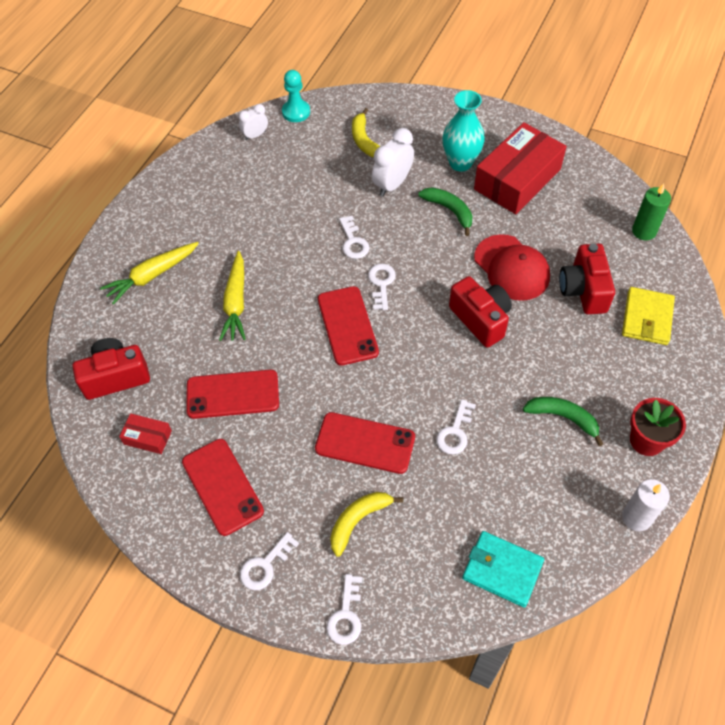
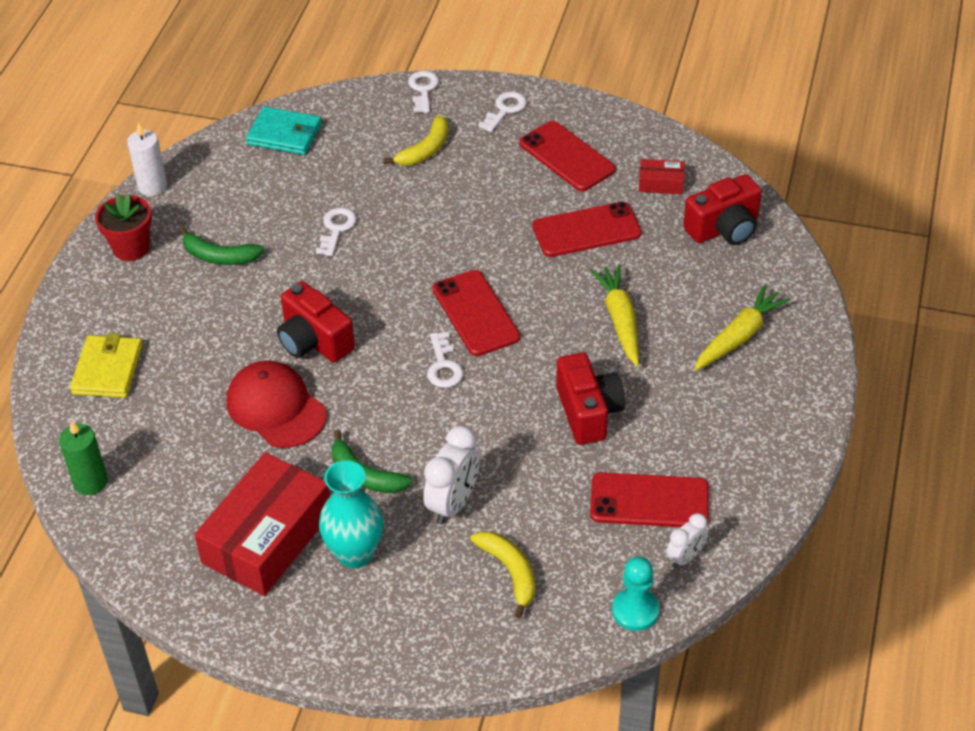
camera: 170 degrees right, 10 degrees down
(353, 242) = (491, 413): white key -> none
(365, 443) = (431, 208): red phone -> red phone (649, 501)
(583, 290) = (183, 392): red camera -> red camera (588, 412)

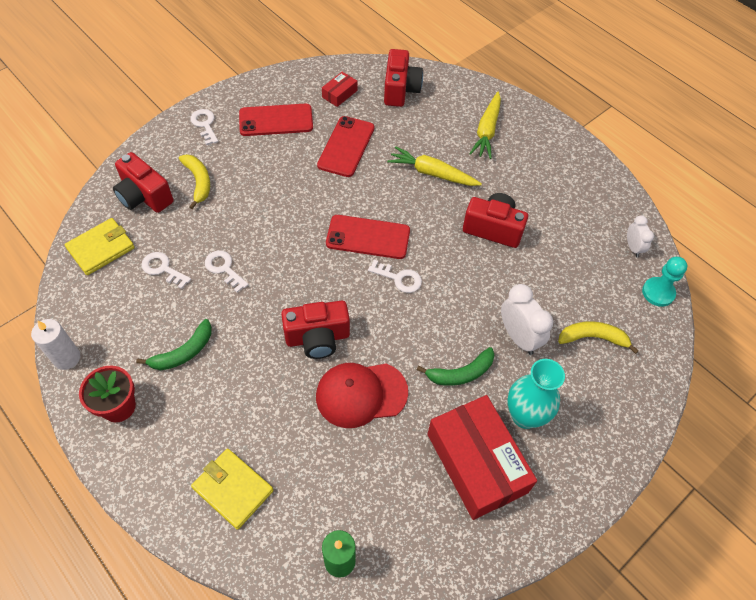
camera: 60 degrees left, 10 degrees up
(284, 134) = (101, 248): turquoise wallet -> yellow wallet
(371, 124) = (144, 196): none -> red camera
(423, 90) = (141, 152): white key -> white key (163, 269)
(649, 501) = (581, 240): red phone -> none
(739, 336) = (487, 131): yellow carrot -> yellow carrot turned 150 degrees counterclockwise

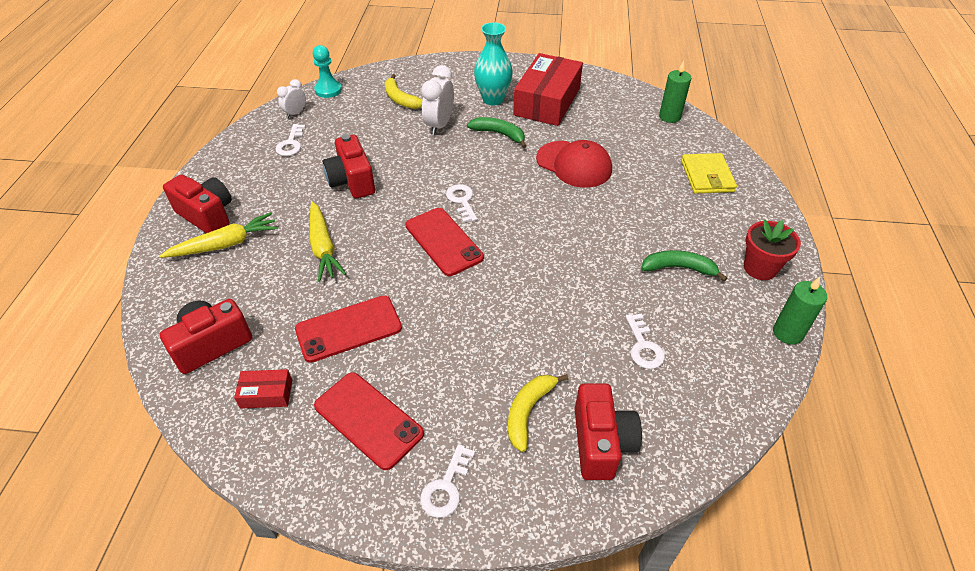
camera: 130 degrees left, 10 degrees down
(67, 358) = (787, 333): white candle -> green candle
(101, 248) = (692, 415): yellow wallet -> none
(224, 269) = (587, 305): white key -> white key (291, 144)
(317, 338) = (566, 209): red camera -> red camera (207, 215)

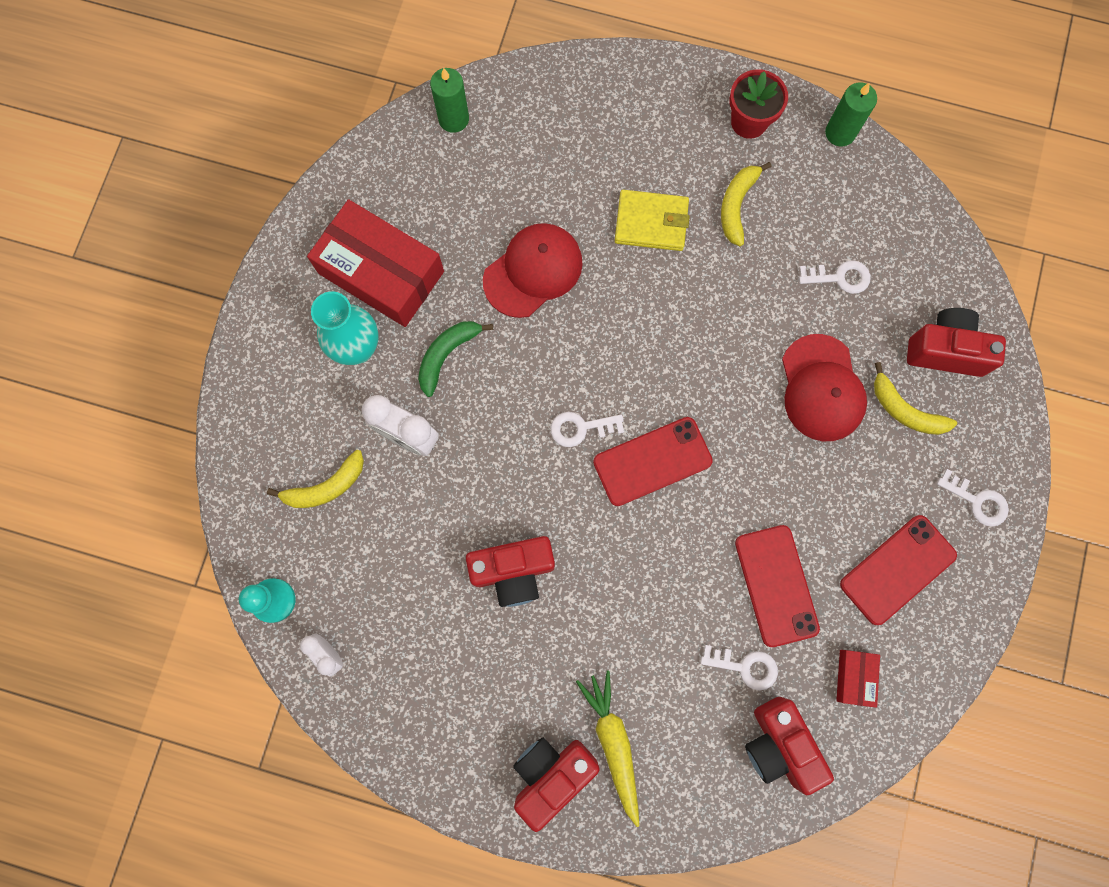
camera: 80 degrees left, 30 degrees up
(291, 144) = (408, 659): white key -> white key (745, 666)
(323, 247) = (639, 613): yellow carrot -> none
(532, 343) = (821, 388): none -> red cap
(678, 268) = (736, 205): green banana -> yellow banana
(707, 176) = (586, 118): yellow wallet -> yellow wallet (651, 222)

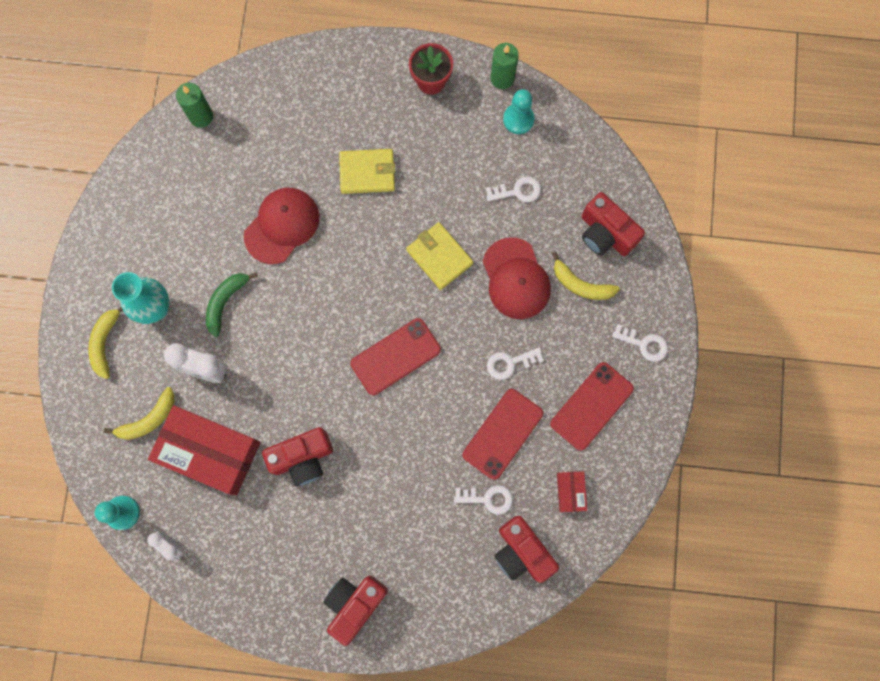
camera: 10 degrees left, 0 degrees up
(381, 272) = (164, 246): red box -> red box (209, 452)
(581, 428) = (337, 341): white key -> white key (510, 363)
(613, 742) = (397, 573): yellow carrot -> none
(727, 344) = (439, 257): none -> yellow wallet
(736, 205) = (431, 148): yellow banana -> yellow banana (105, 343)
(776, 585) = (502, 434): red phone -> red phone turned 60 degrees clockwise
(853, 187) = (518, 119): none -> turquoise pawn
(945, 350) = (605, 234): red camera -> red camera turned 135 degrees counterclockwise

